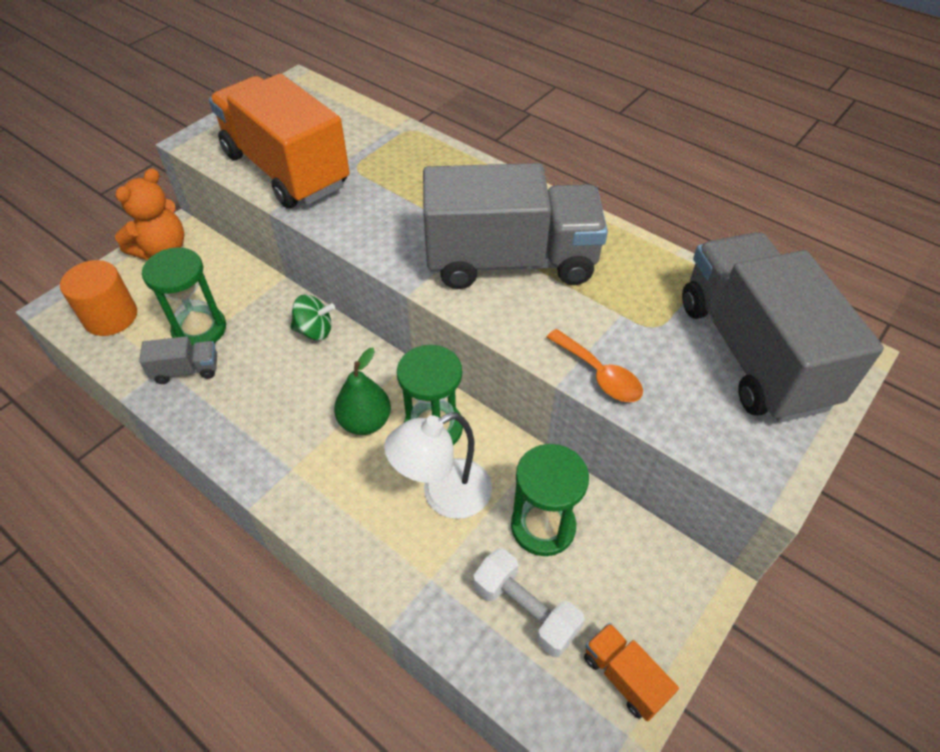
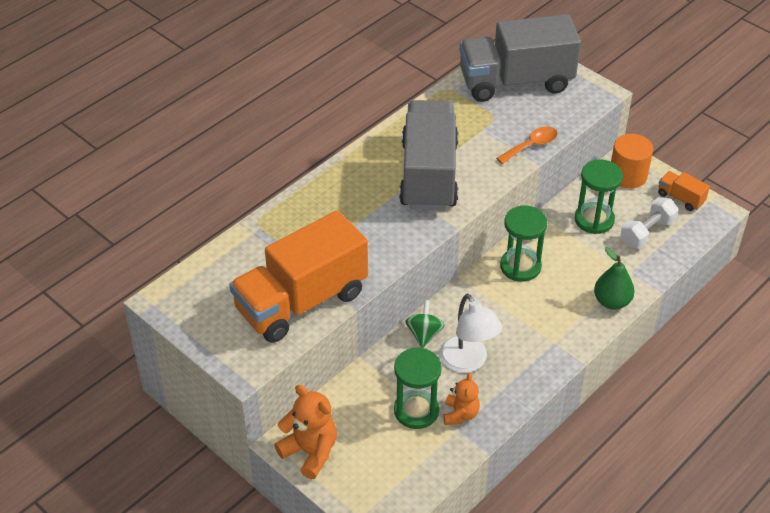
camera: 85 degrees left, 5 degrees down
(111, 317) = (395, 478): orange cylinder -> orange cylinder (628, 175)
(186, 370) = (460, 414): grey truck -> orange teddy bear
(365, 422) = (514, 303): green pear -> green pear (612, 301)
(444, 495) = (573, 264): white lamp -> white lamp (468, 362)
(624, 677) = (680, 198): orange truck -> orange truck turned 75 degrees clockwise

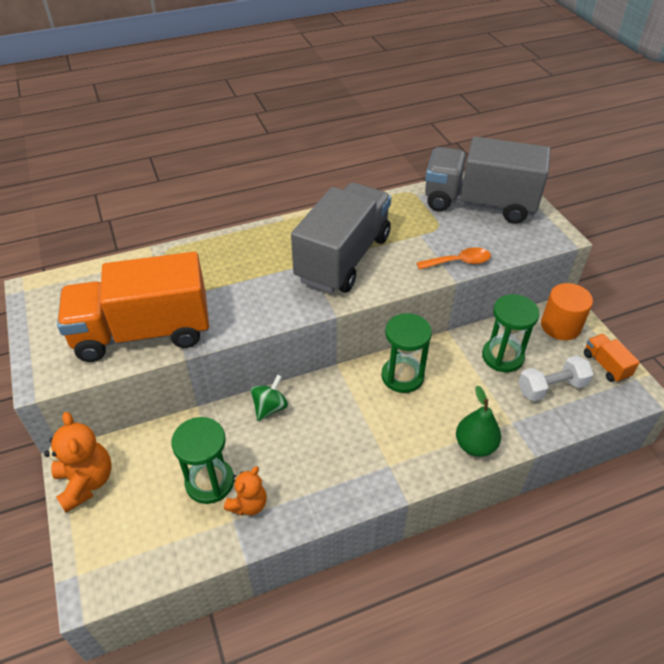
camera: 25 degrees right, 0 degrees up
(468, 362) = (291, 452): white lamp -> none

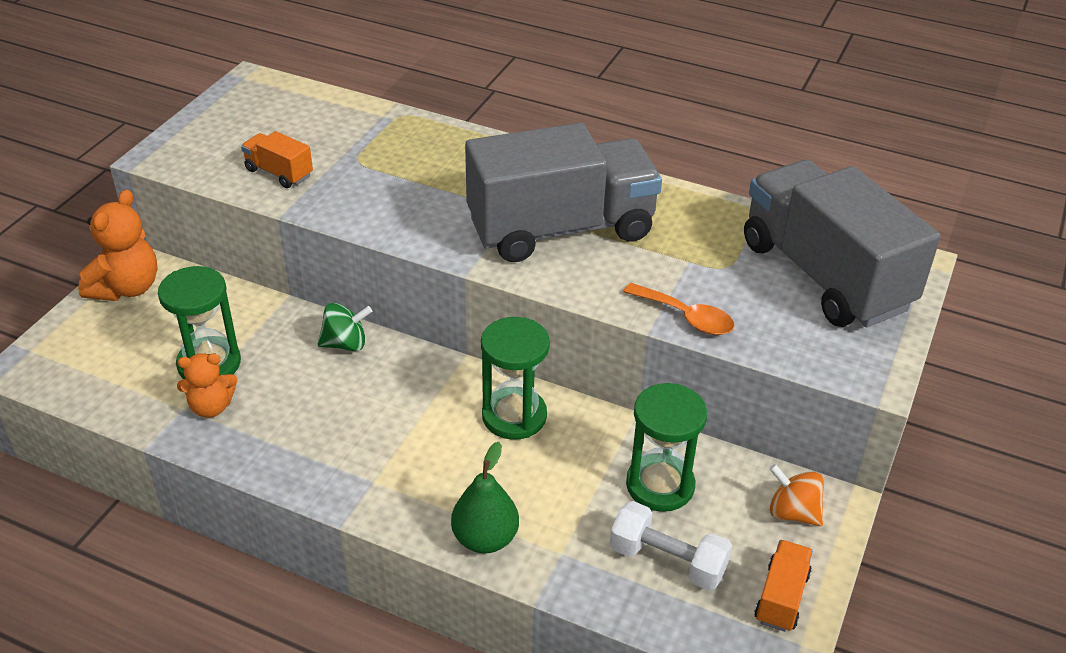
camera: 45 degrees right, 5 degrees down
(143, 332) = (279, 173): orange truck -> orange truck, size x0.41
(560, 326) = (792, 512): orange cylinder -> orange spinning top

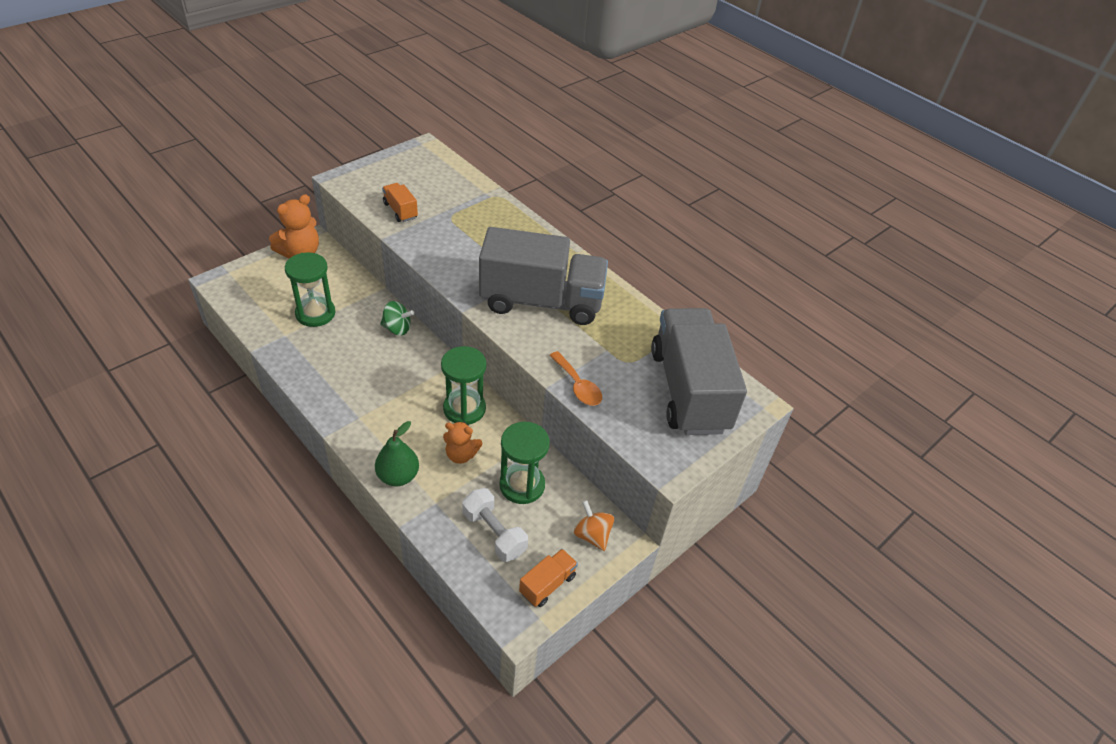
camera: 20 degrees right, 5 degrees up
(211, 407) = (300, 340): orange teddy bear -> orange teddy bear (461, 455)

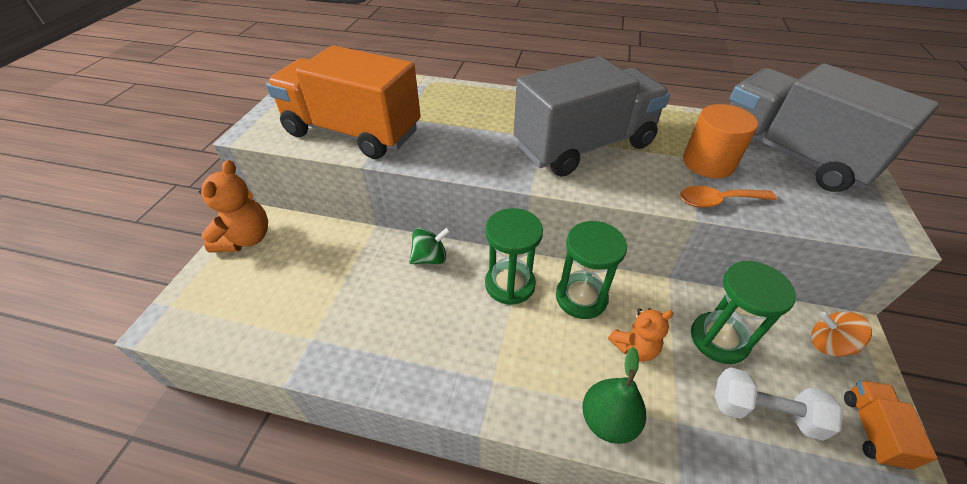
camera: 30 degrees left, 0 degrees up
(315, 313) = (325, 293): green hourglass -> green hourglass (510, 284)
(400, 211) = (353, 132): orange truck -> orange truck, size x2.44
(578, 385) = (717, 201): orange spoon -> orange spoon turned 150 degrees clockwise
(613, 360) = (708, 163): none -> orange cylinder

